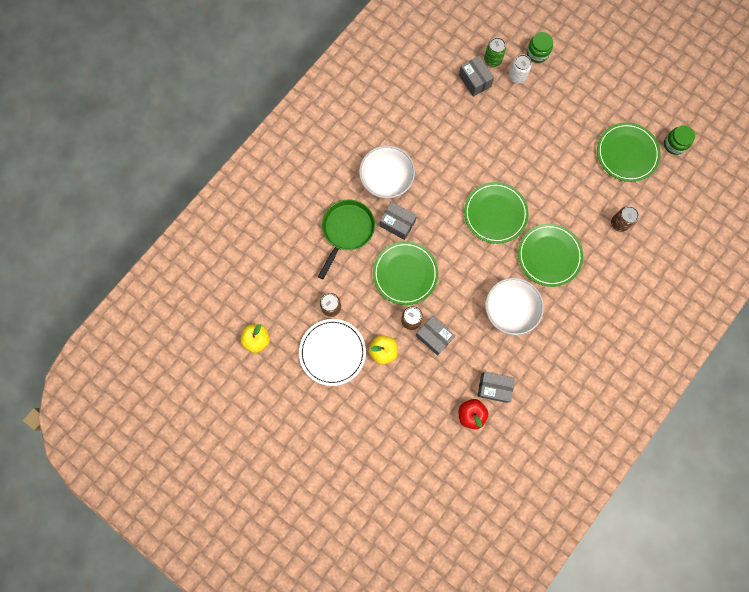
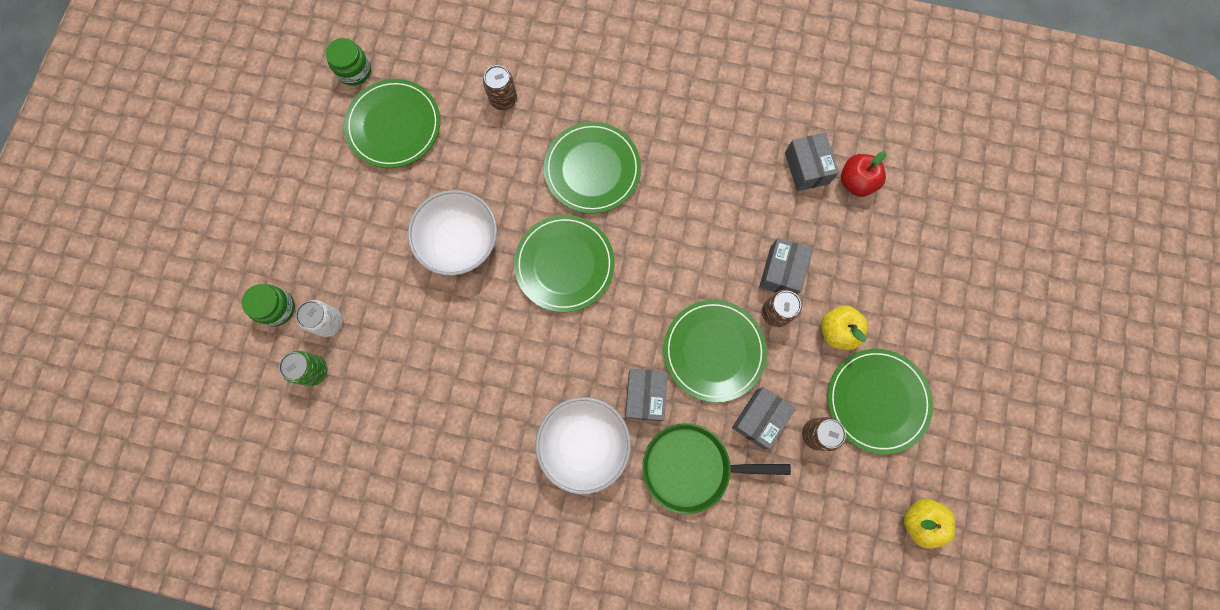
camera: 115 degrees left, 0 degrees up
(332, 352) = (877, 401): white plate -> green plate
(474, 81) = (362, 383): grey box -> grey box (759, 419)
(509, 310) = (694, 190): white bowl -> white bowl (460, 243)

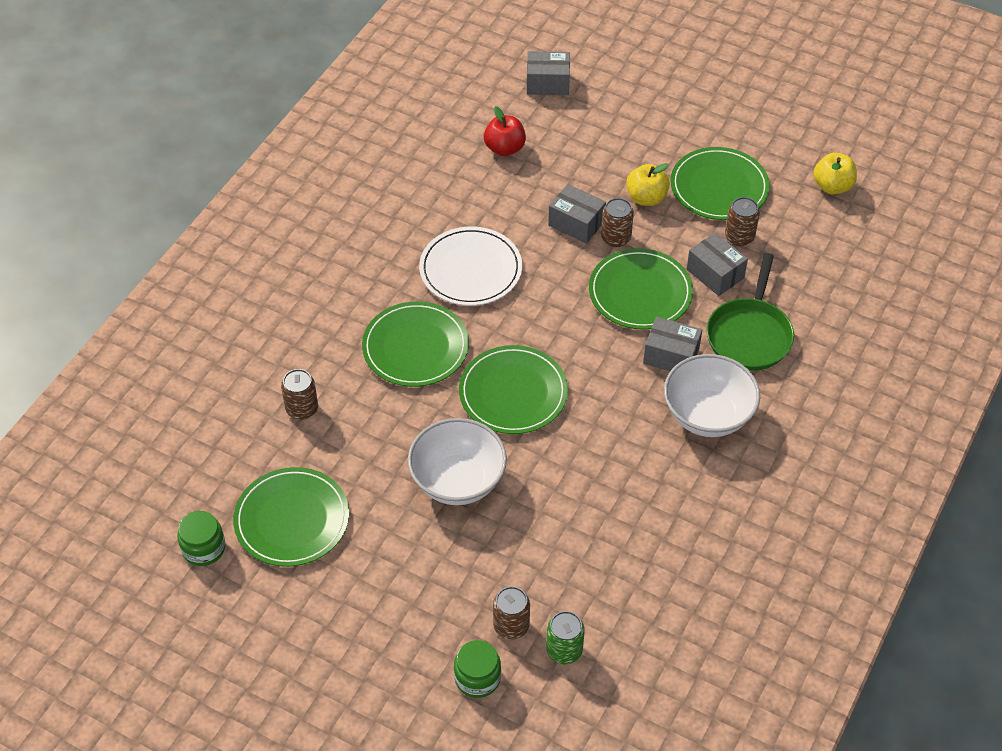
camera: 75 degrees left, 25 degrees down
(329, 322) = (511, 626): white can -> brown can
(694, 191) = (470, 269): none -> white plate
(807, 168) = (477, 180): grey box -> grey box (547, 83)

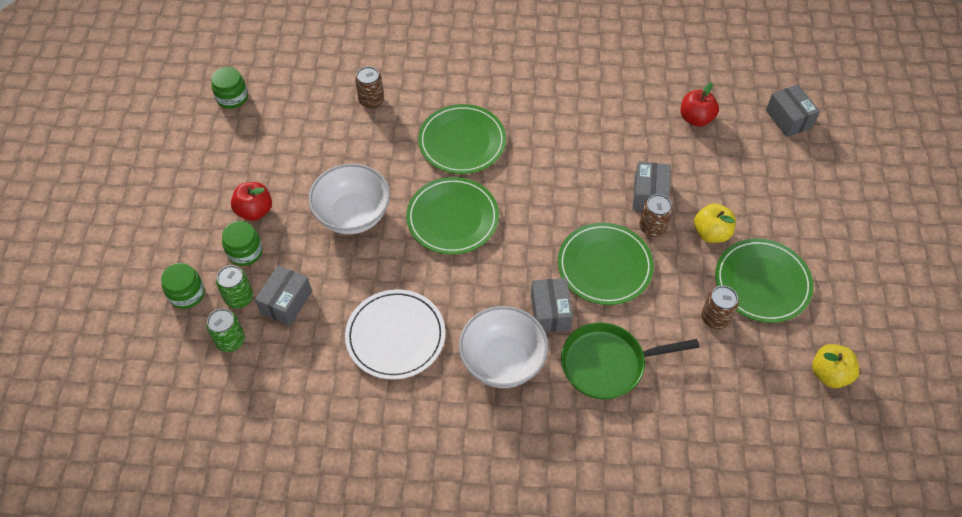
camera: 65 degrees right, 5 degrees up
(292, 519) = (275, 133): green plate -> none
(396, 575) = (255, 211): none -> red apple
(450, 602) = (245, 252): none -> green jar
(470, 269) = (557, 145): white plate -> white plate (395, 336)
(511, 626) = (239, 298): brown can -> green can
(715, 274) = (660, 314): grey box -> grey box (286, 302)

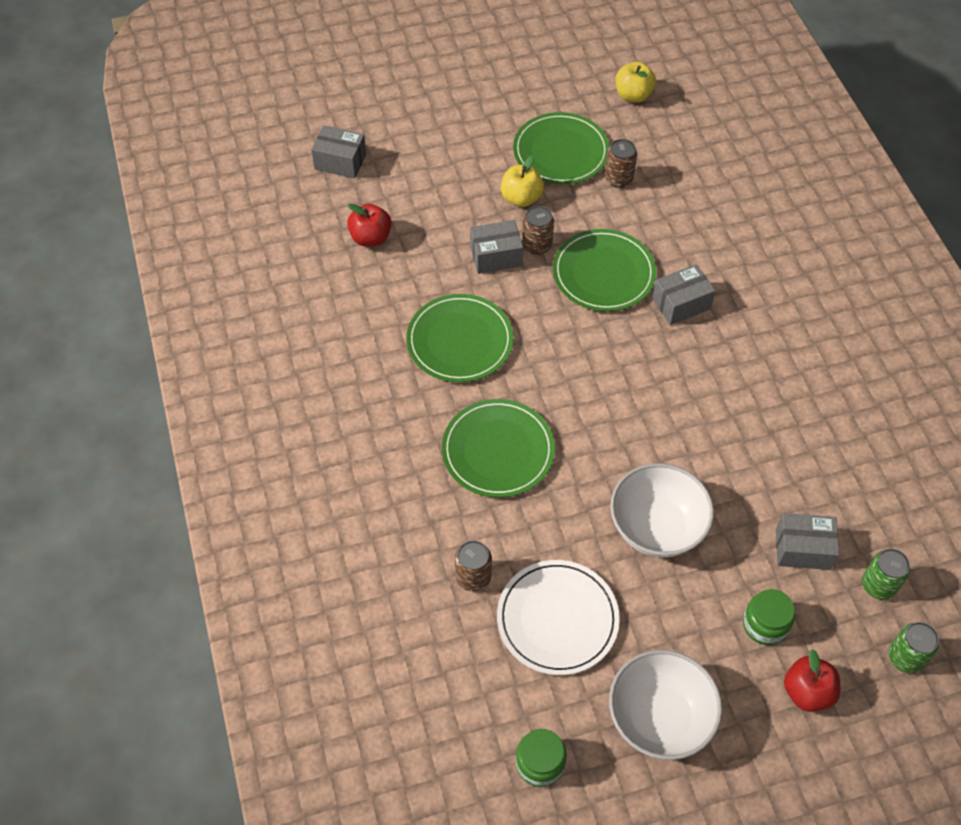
camera: 110 degrees left, 0 degrees up
(187, 294) = (852, 663): green jar -> none
(239, 298) = (825, 601): green can -> green can (905, 657)
(255, 211) = (704, 641): red apple -> red apple (807, 692)
(395, 336) = (781, 427): white plate -> white plate (557, 619)
(452, 218) = (611, 424): green plate -> green plate (460, 341)
(502, 361) = (756, 327): white bowl -> white bowl (659, 718)
(608, 364) = (711, 246): green pan -> none
(788, 119) = (340, 162): grey box -> grey box turned 60 degrees clockwise

